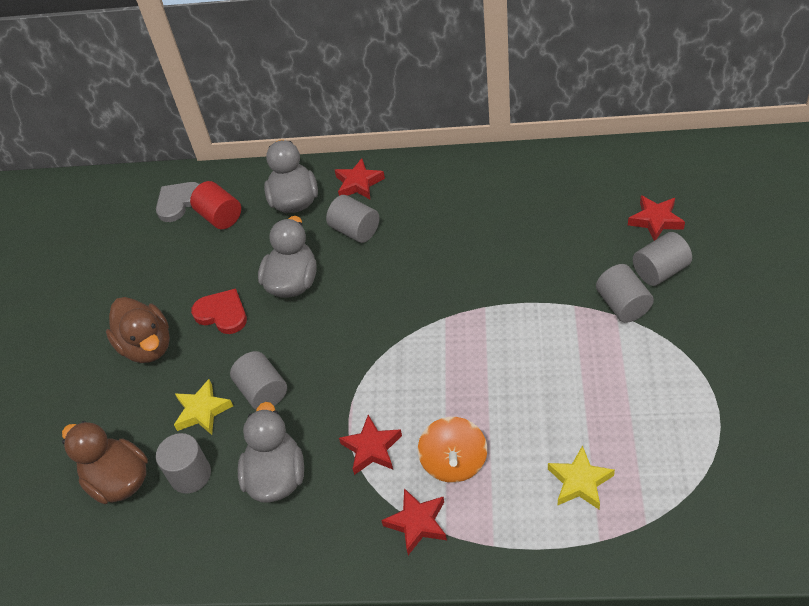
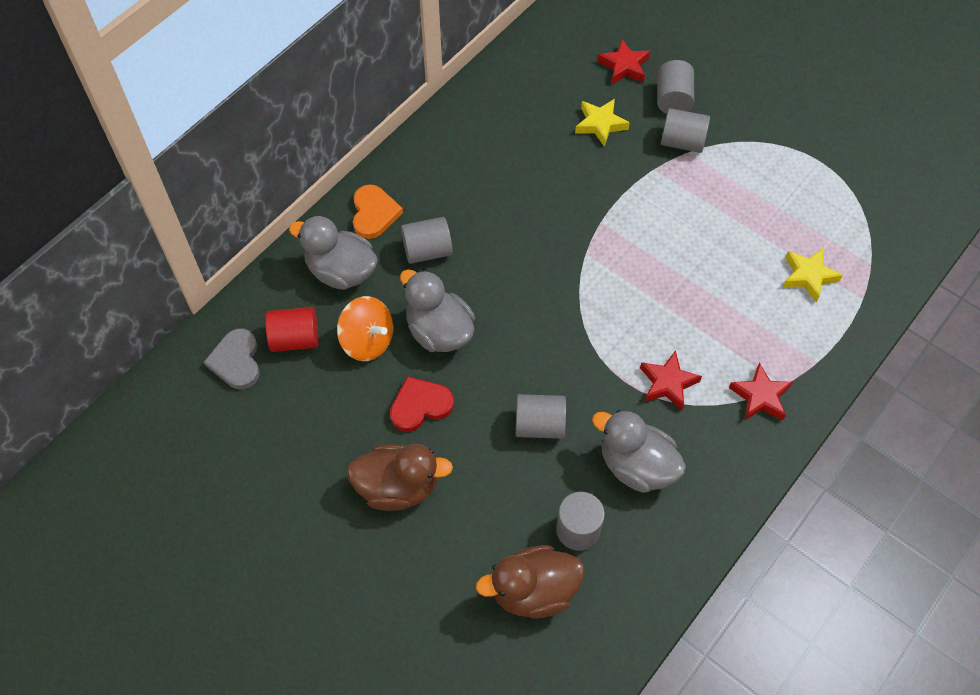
camera: 60 degrees left, 10 degrees up
(202, 411) = (517, 483): yellow star -> yellow star (600, 124)
(358, 183) = (374, 213): red star -> orange heart
(454, 462) = (727, 338): orange spinning top -> orange spinning top (367, 341)

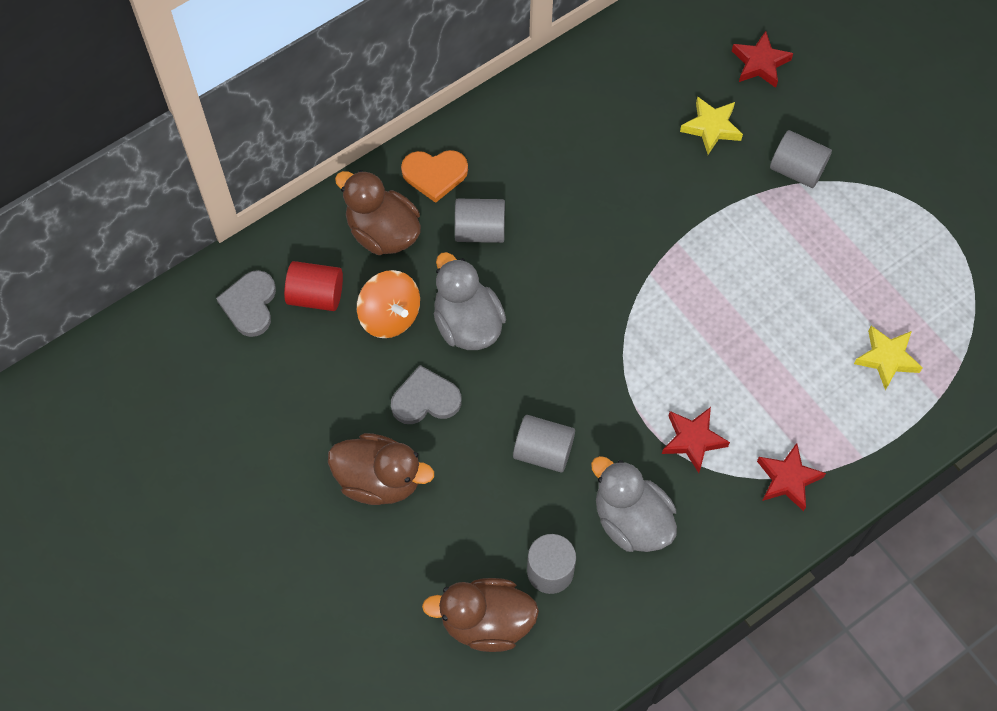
camera: 15 degrees right, 5 degrees up
(341, 271) = (383, 232): grey duck -> brown duck
(374, 213) = (434, 174): orange heart -> orange heart turned 75 degrees clockwise
(420, 405) = (425, 399): red heart -> grey heart
(673, 99) = (802, 116): grey cylinder -> none

